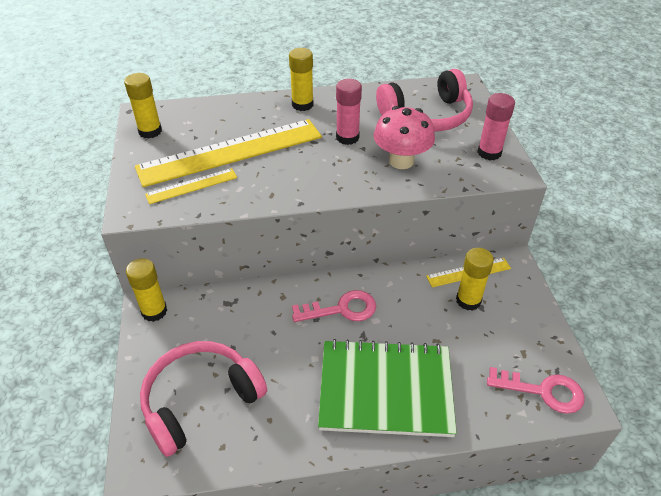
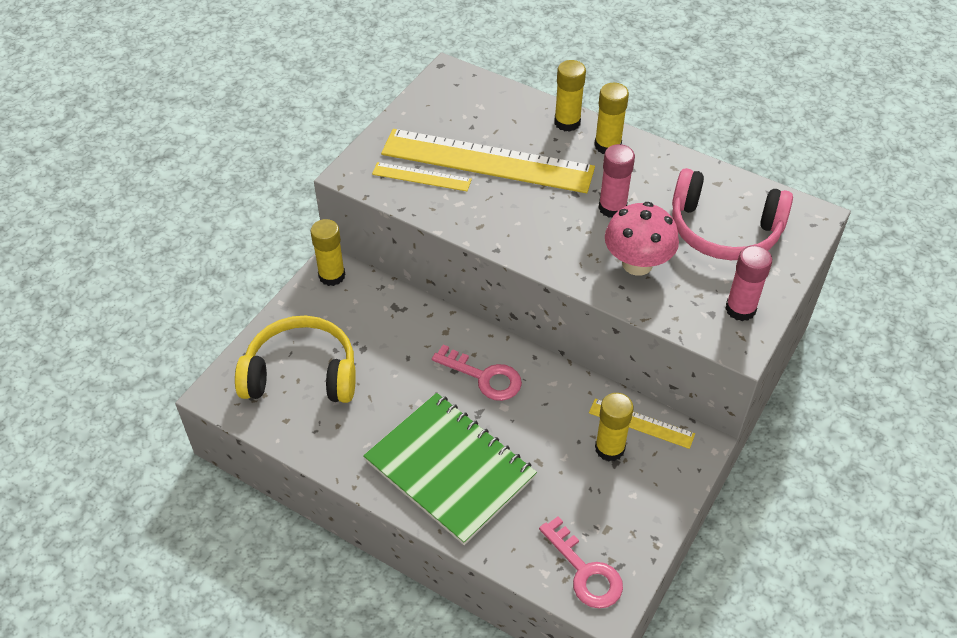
camera: 40 degrees right, 5 degrees up
(150, 131) = (438, 99): yellow glue stick -> yellow glue stick (567, 122)
(200, 400) = (301, 374): pink headphones -> yellow headphones

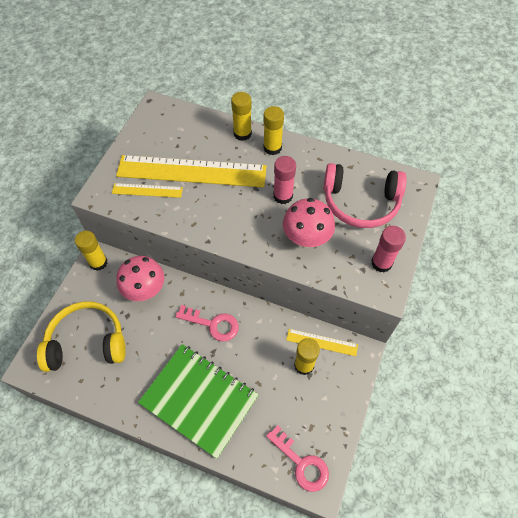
camera: 10 degrees left, 10 degrees up
(393, 319) = (145, 289): none -> pink mushroom

